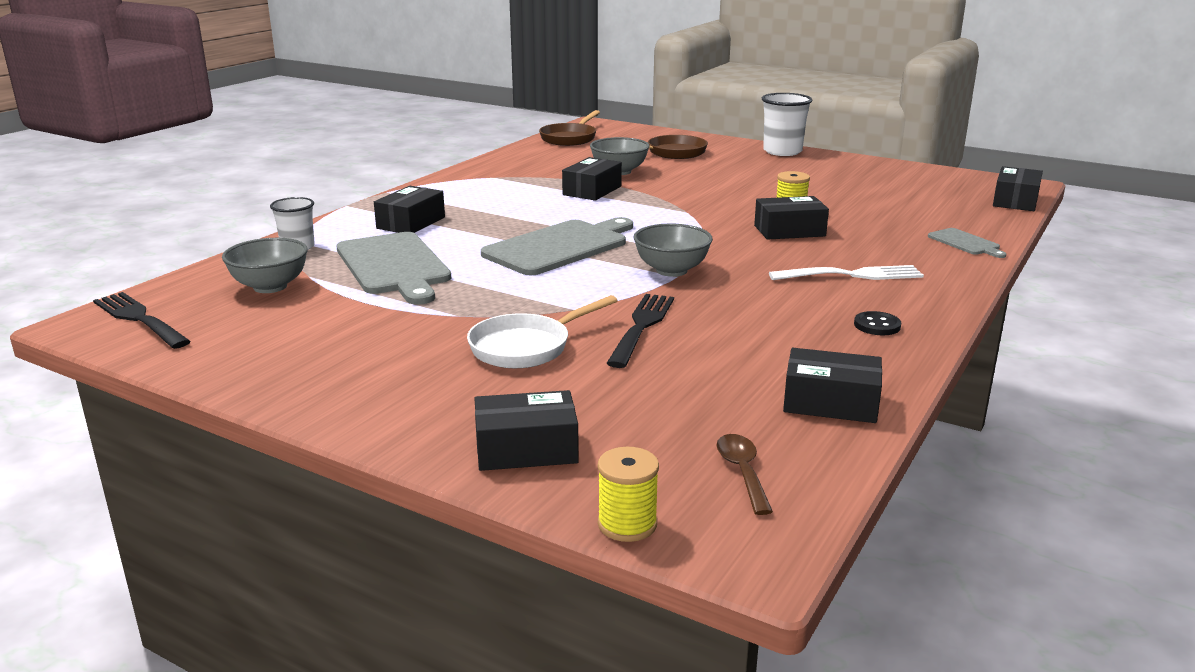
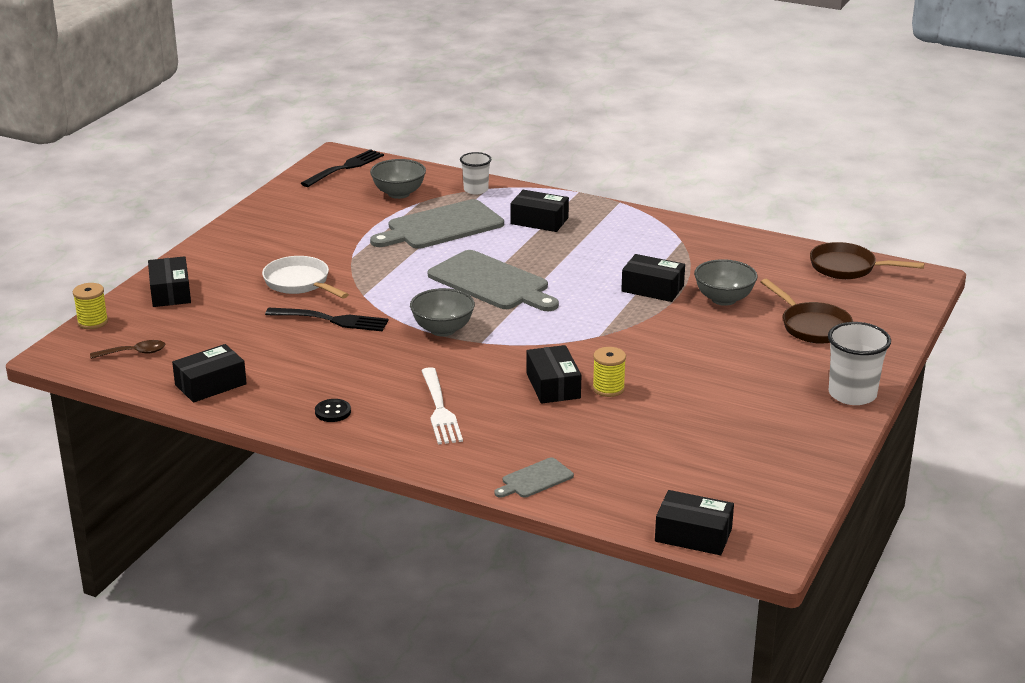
camera: 85 degrees right, 5 degrees up
(830, 403) = (210, 384): black box -> black box turned 45 degrees clockwise

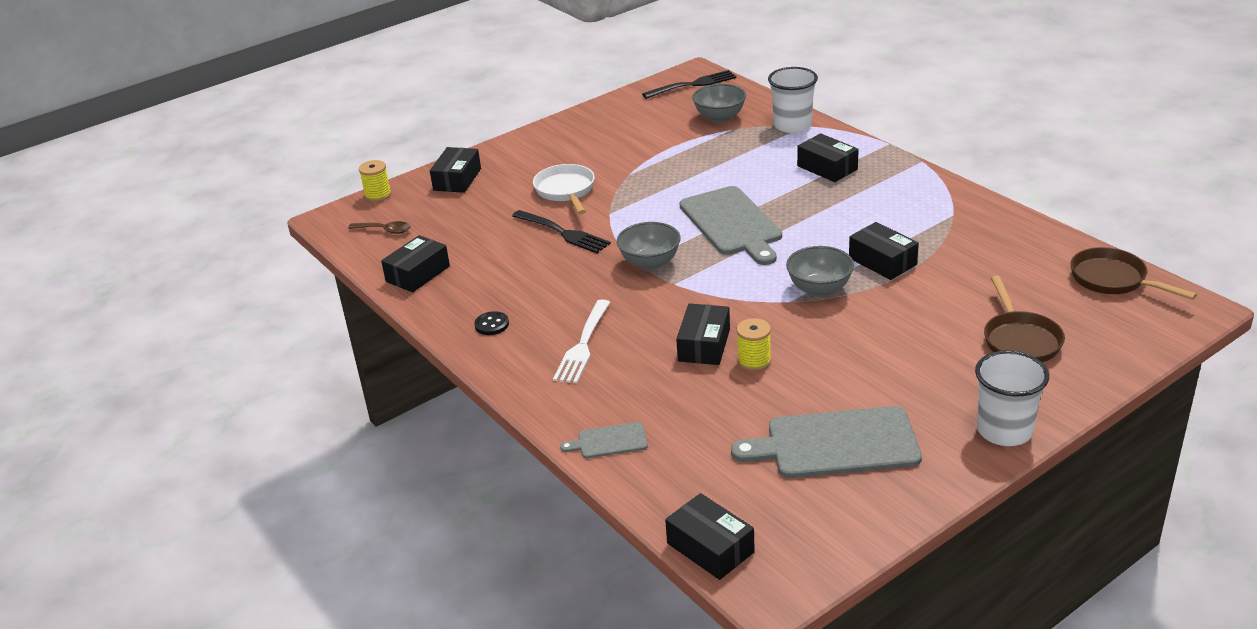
camera: 30 degrees right, 5 degrees up
(210, 384) = (418, 274): black box -> black box turned 45 degrees counterclockwise
(441, 226) = (731, 157): grey cutting board -> grey cutting board (835, 444)
(476, 190) = (792, 125): white cup -> white cup, size x1.56
(723, 299) = (947, 288): grey bowl -> grey bowl (819, 289)

